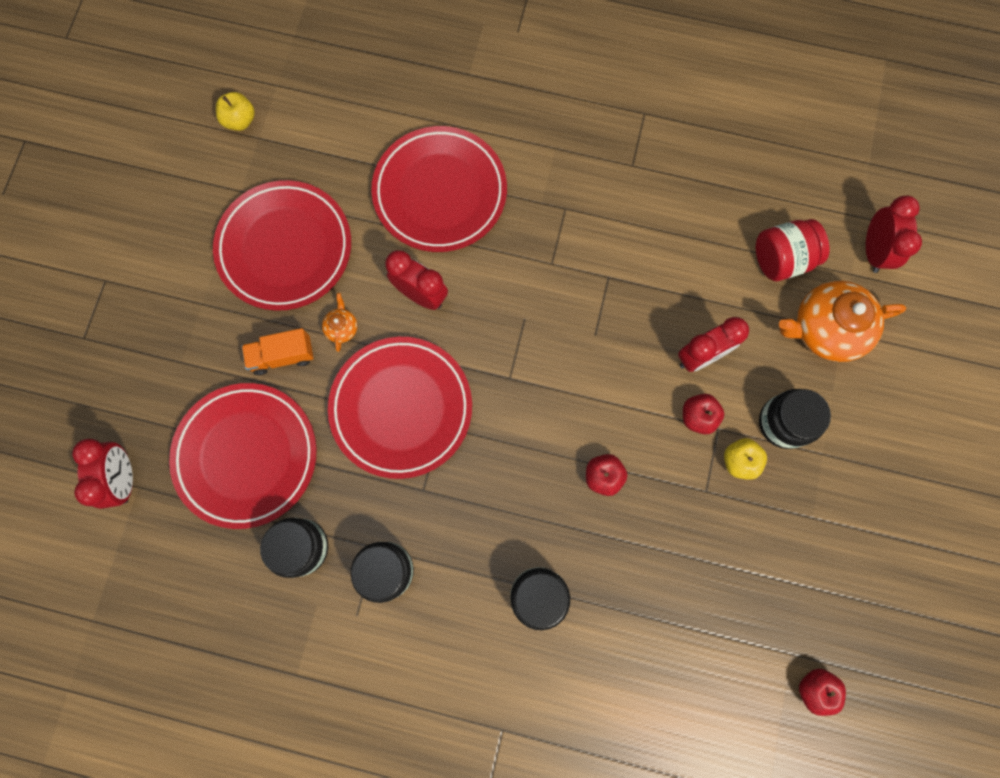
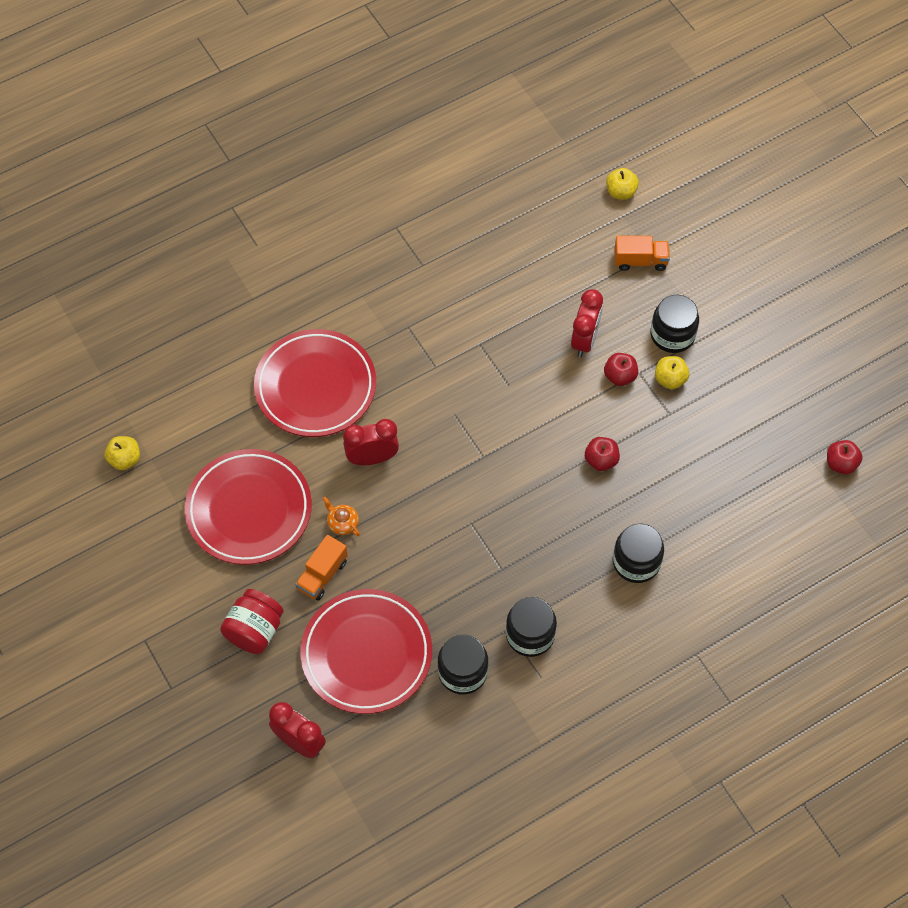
camera: 45 degrees left, 15 degrees down
(401, 408) = (435, 535): red plate -> none
(781, 259) = (572, 243): red jar -> red jar (255, 630)
(825, 329) = (640, 261): orange teapot -> orange truck
(873, 251) = (621, 192): red clock -> yellow apple

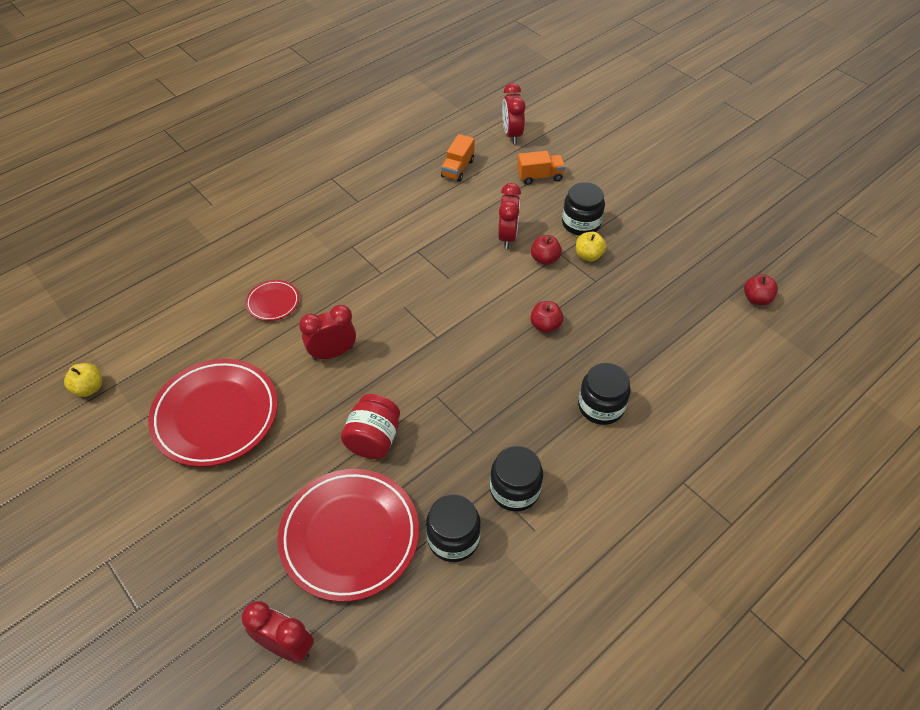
camera: 10 degrees left, 10 degrees down
(255, 630) = (228, 531): red jar -> red jar (373, 439)
(315, 387) = (273, 302): red plate -> red plate, size x0.47
(322, 575) = (295, 465): orange truck -> orange truck (458, 168)
(342, 523) = (310, 414): orange teapot -> none
(621, 192) = (512, 134): yellow apple -> red clock

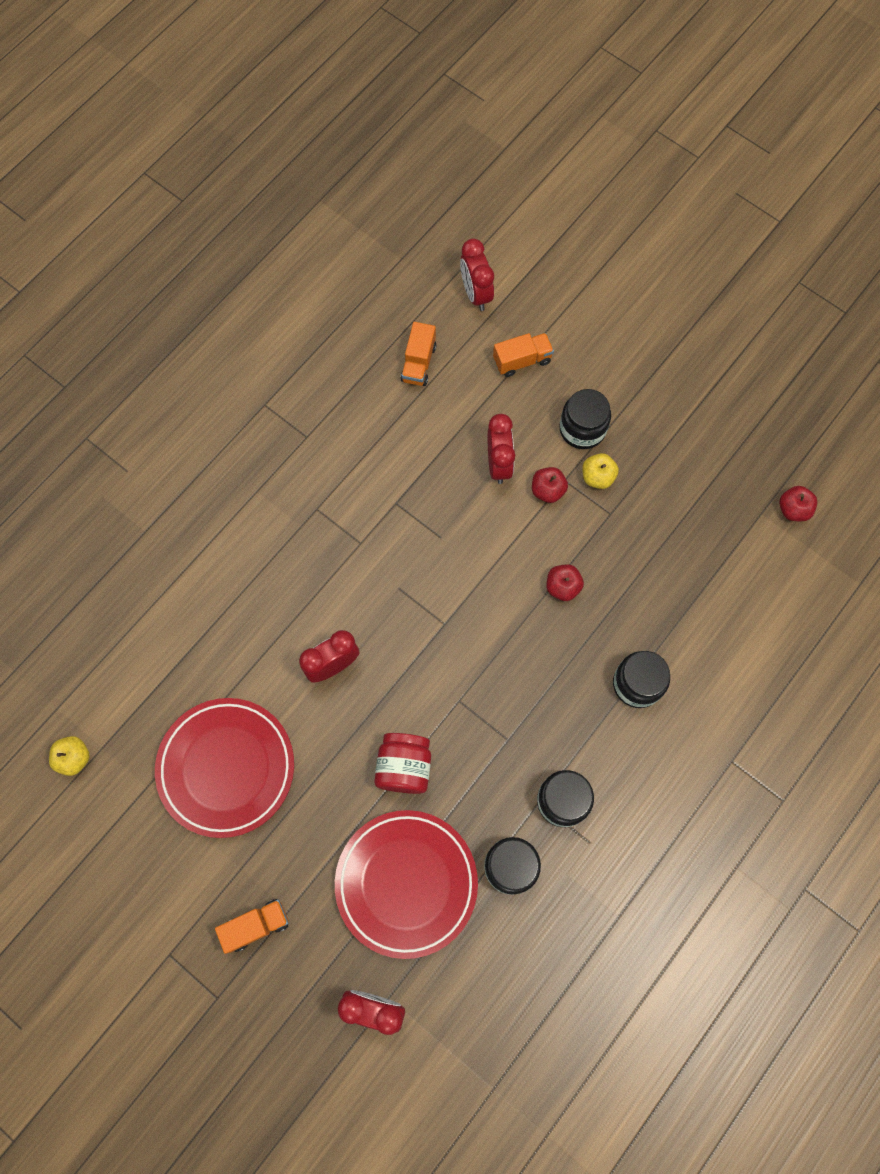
camera: 10 degrees left, 20 degrees up
(197, 549) = (256, 925): none -> orange truck
(273, 302) = (246, 607): red plate -> none

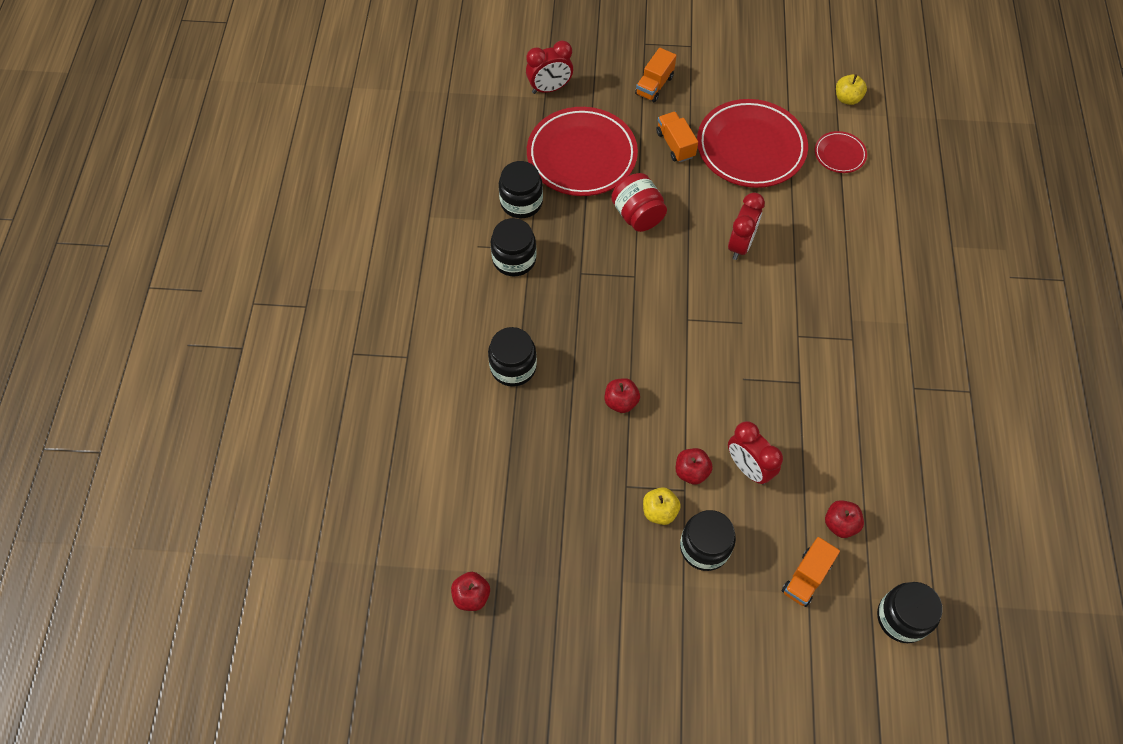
camera: 145 degrees right, 10 degrees down
(148, 697) = (839, 154): none -> red plate
(418, 363) = (888, 512): orange truck -> orange truck (675, 144)
(463, 378) = (840, 524): none -> red apple
(476, 294) = (902, 617): red clock -> black jar

